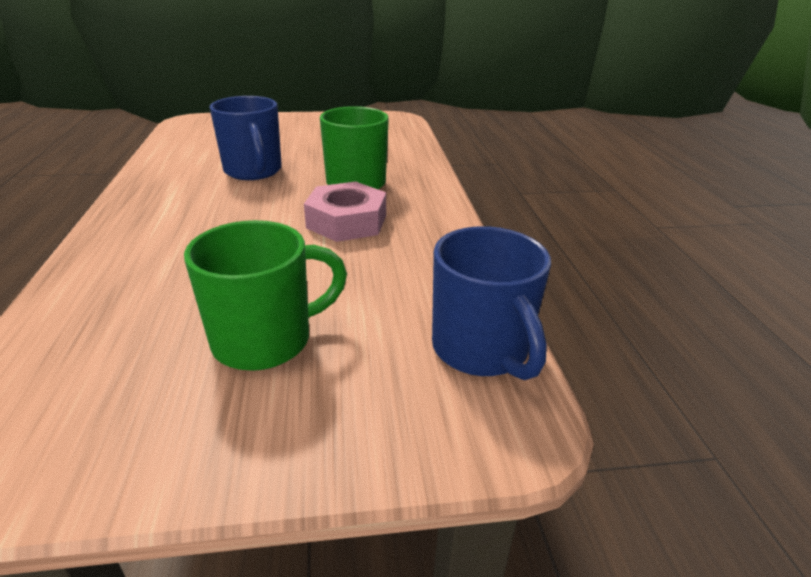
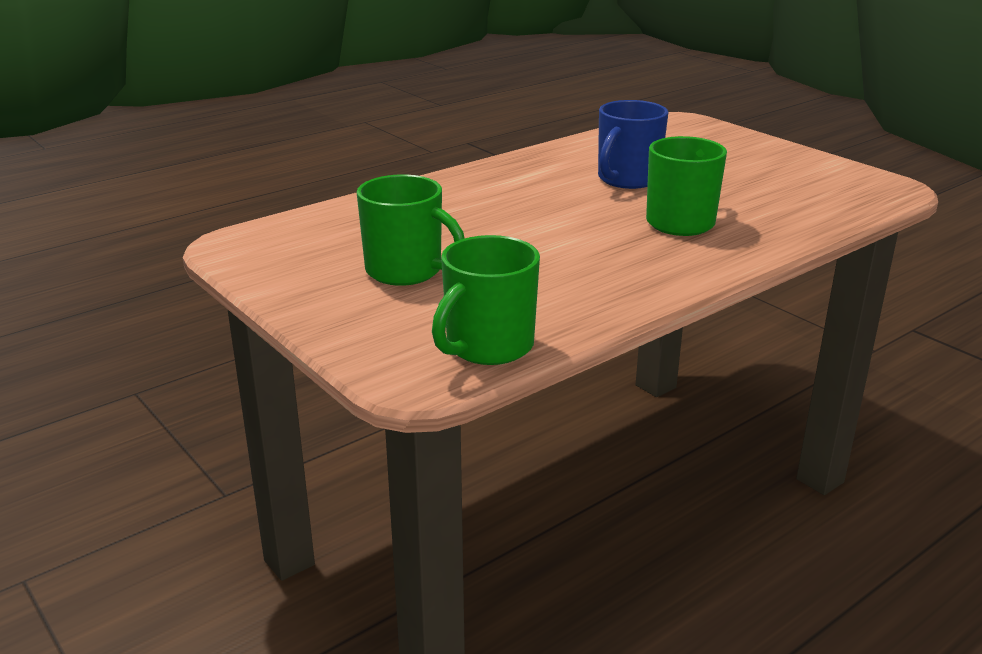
camera: 60 degrees right, 5 degrees down
(346, 221) = (601, 243): pink nut -> none
(481, 350) = (487, 347): blue mug -> green mug

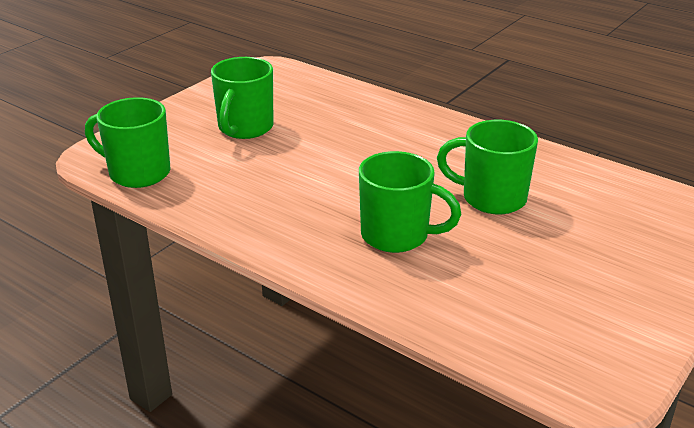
camera: 75 degrees right, 5 degrees up
(627, 179) = (491, 198): blue mug -> green mug

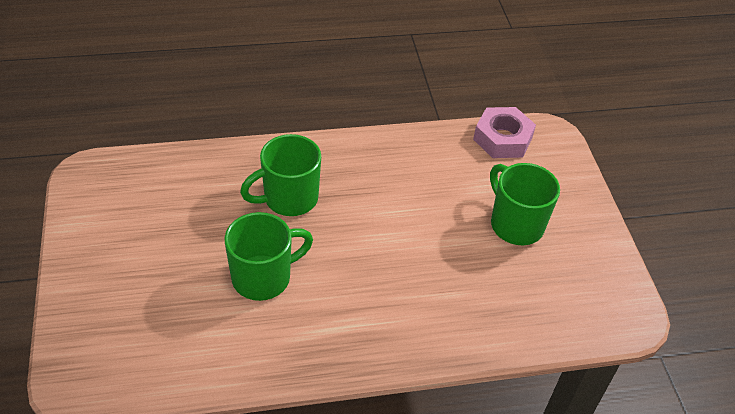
camera: 130 degrees right, 15 degrees up
(138, 173) = (502, 139): green mug -> pink nut

